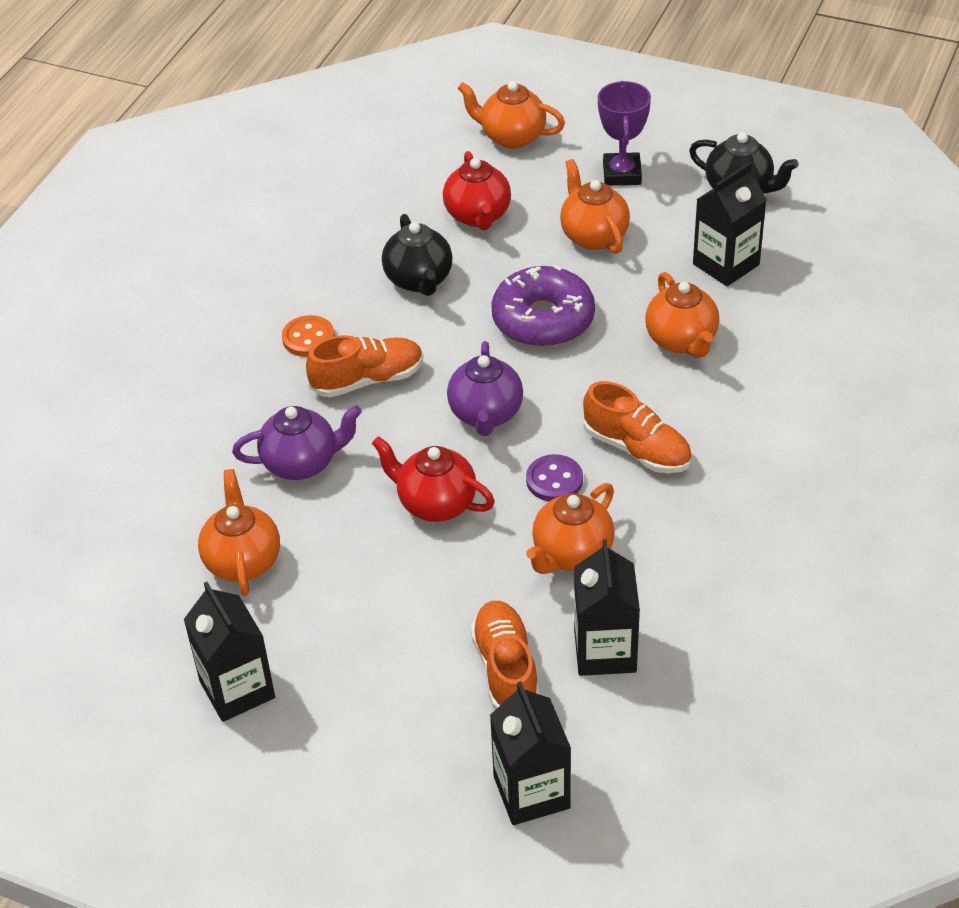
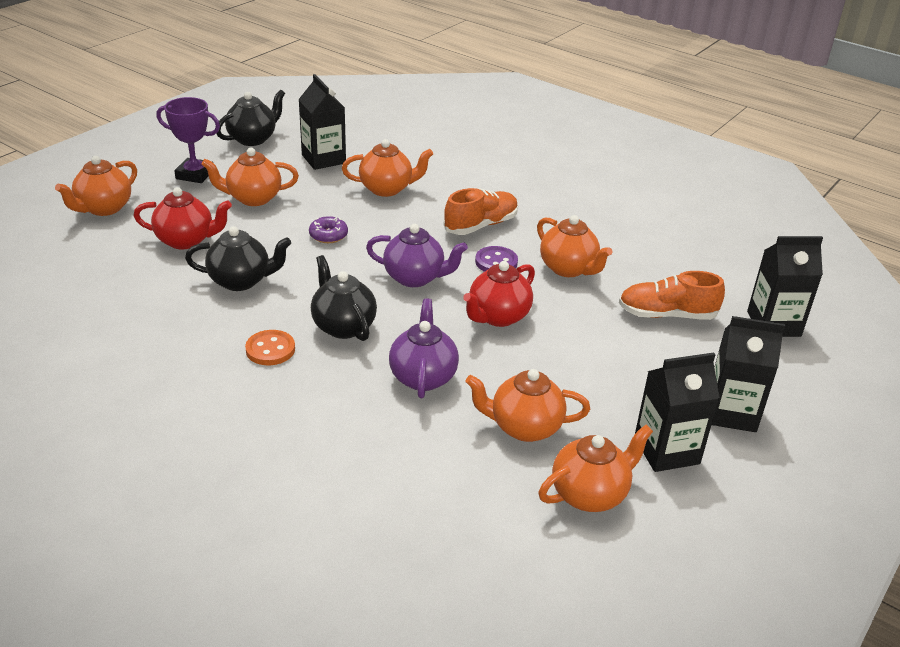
camera: 80 degrees left, 10 degrees down
(154, 629) = (590, 494): none -> orange teapot
(367, 380) = (343, 326): orange shoe -> black teapot
(543, 319) = (328, 235): purple donut -> purple donut, size x0.48
(605, 651) = (658, 273): black carton -> black carton (731, 412)

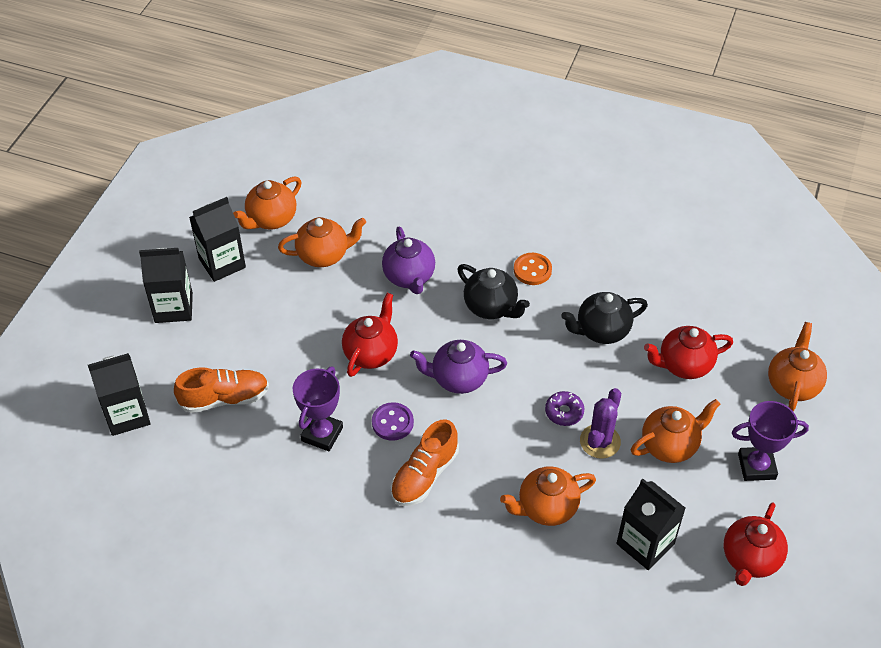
camera: 165 degrees right, 15 degrees up
(253, 139) = (750, 559): black teapot -> red teapot
(311, 212) = (600, 441): none -> purple cactus
(568, 269) = (322, 434): orange teapot -> purple trophy

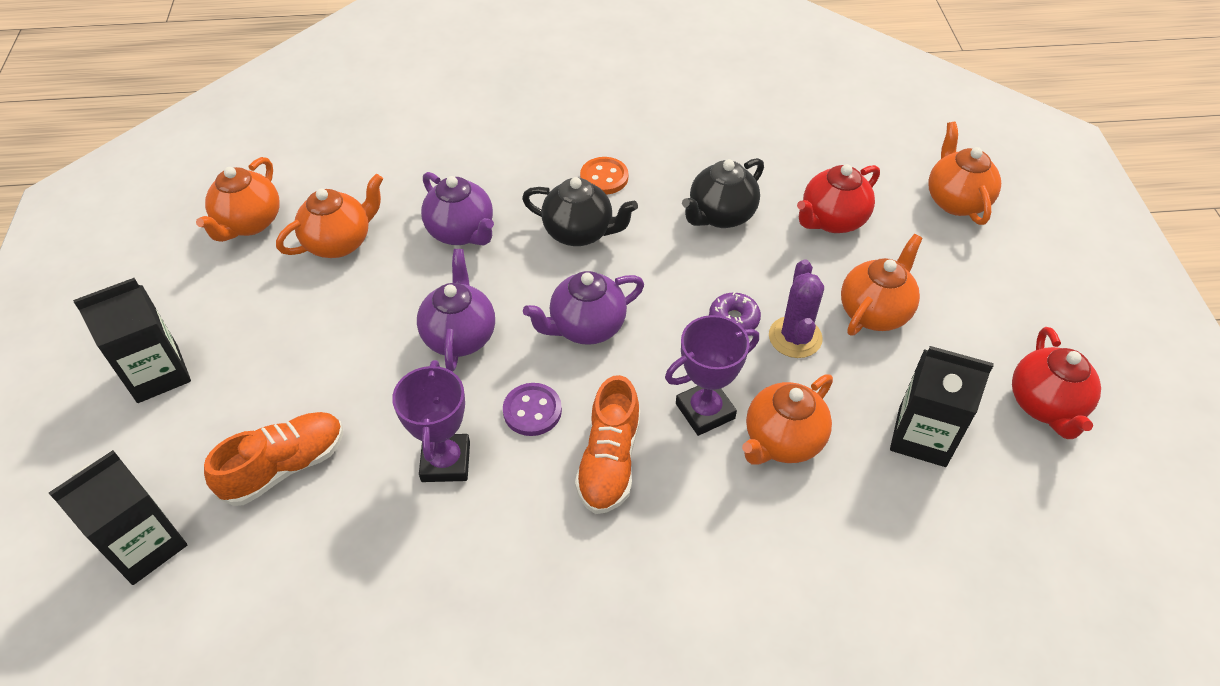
camera: 25 degrees left, 0 degrees up
(222, 263) = (204, 296): black carton -> none
(371, 353) = (460, 336): red teapot -> purple teapot
(756, 466) = (979, 299): purple trophy -> purple trophy (705, 411)

